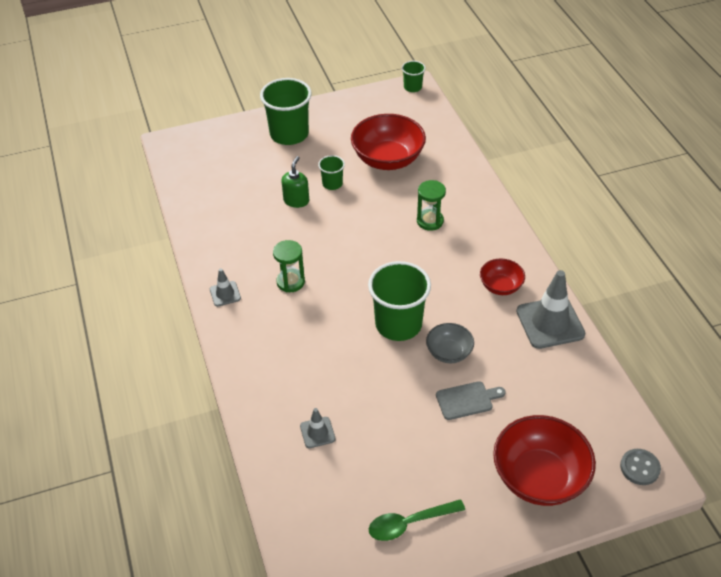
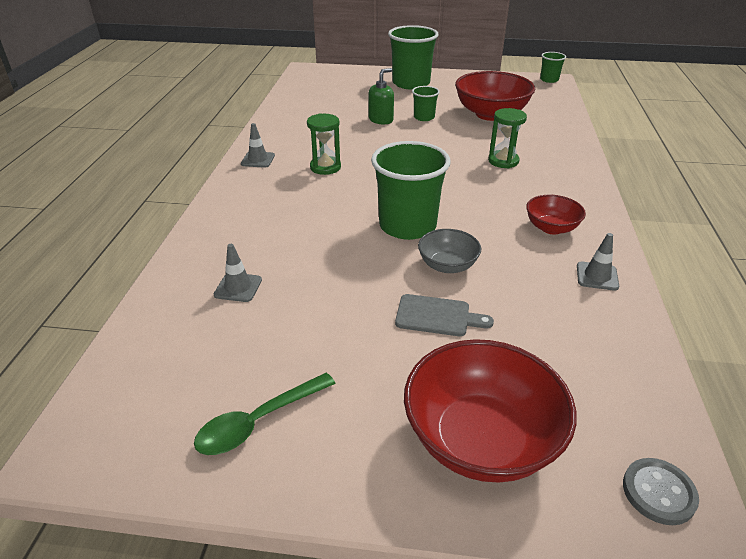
camera: 25 degrees right, 10 degrees down
(410, 523) = (259, 421): green spoon -> green spoon turned 45 degrees counterclockwise
(550, 323) = (597, 276): grey traffic cone -> grey traffic cone, size x0.50

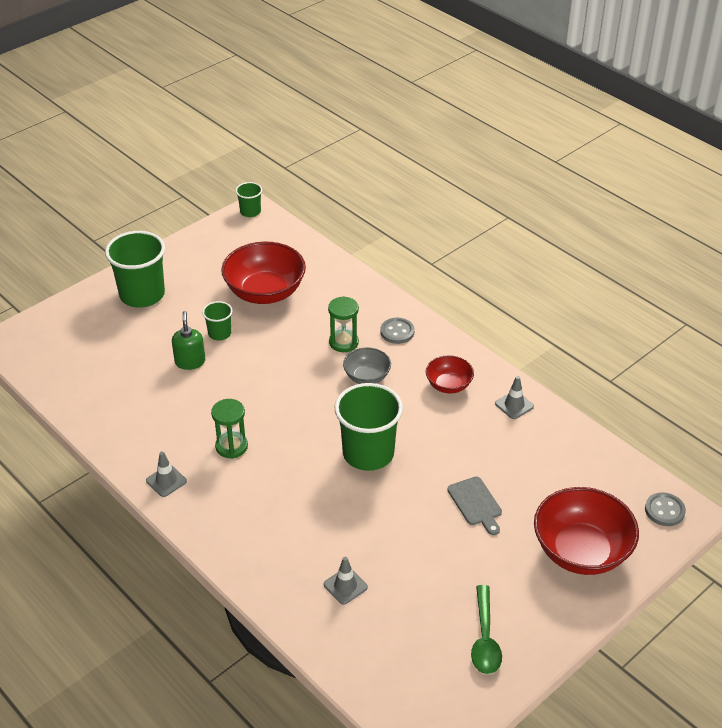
camera: 50 degrees left, 5 degrees up
(437, 316) = (476, 504): grey cutting board -> grey cutting board turned 105 degrees clockwise
(447, 265) = (433, 464): grey bowl -> grey bowl (367, 377)
(559, 177) = (397, 332): none -> grey button

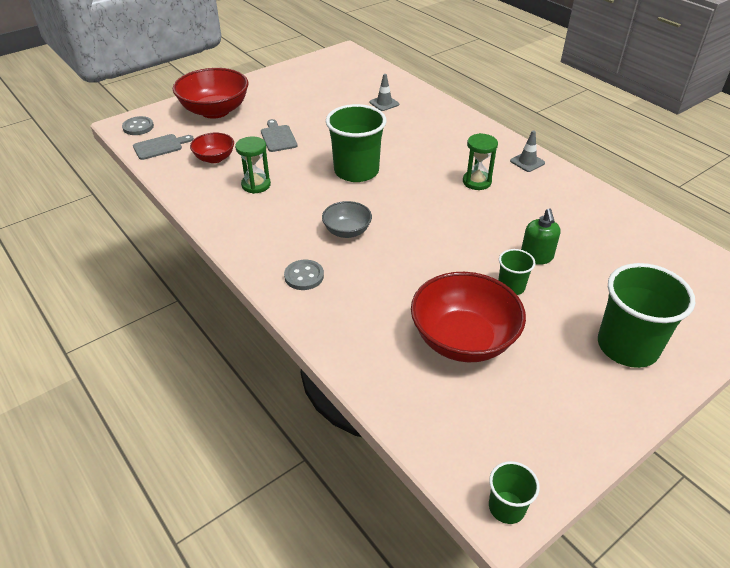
camera: 175 degrees left, 0 degrees up
(343, 342) = (367, 268): green hourglass -> green hourglass (256, 185)
(448, 385) = (266, 219): red bowl -> red bowl (214, 158)
(485, 638) = (299, 80): green spoon -> none
(514, 405) = (212, 199): grey traffic cone -> none
(614, 477) = (160, 146): none -> grey cutting board

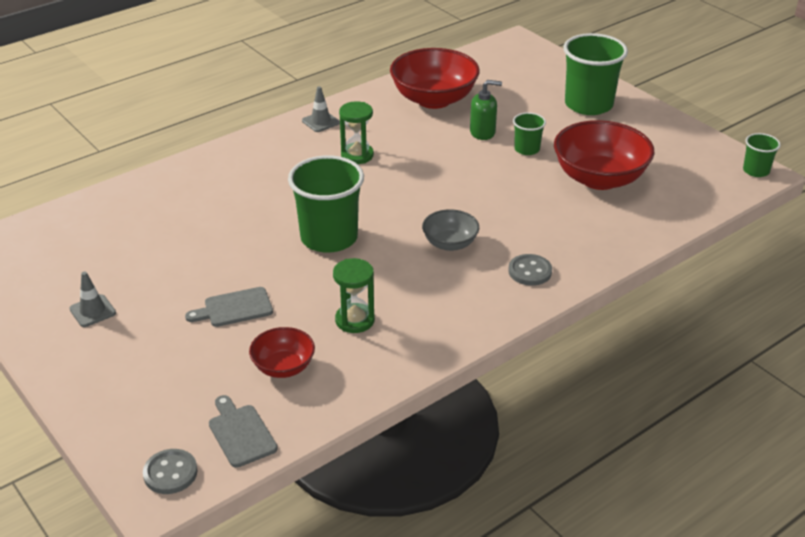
camera: 90 degrees left, 5 degrees down
(215, 111) = (136, 383): red bowl -> red bowl (434, 99)
(384, 103) = (159, 215): grey traffic cone -> grey traffic cone (92, 311)

